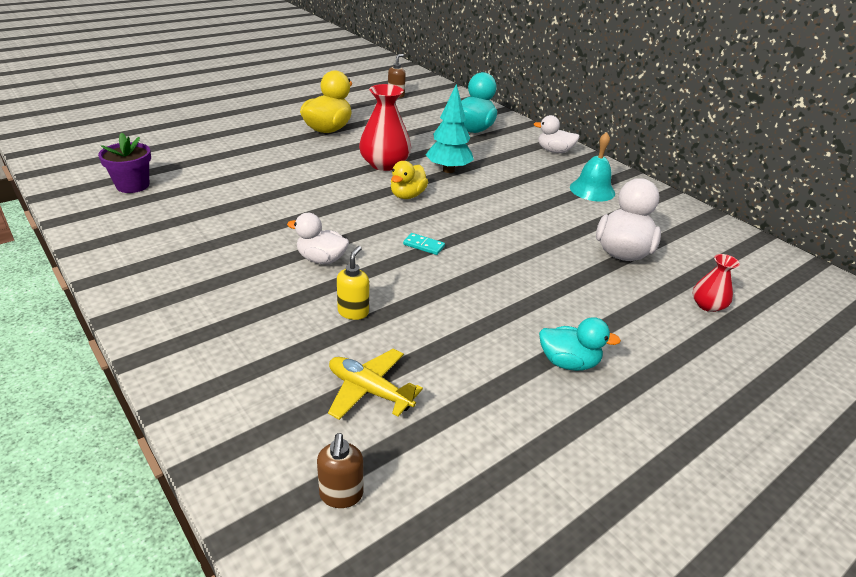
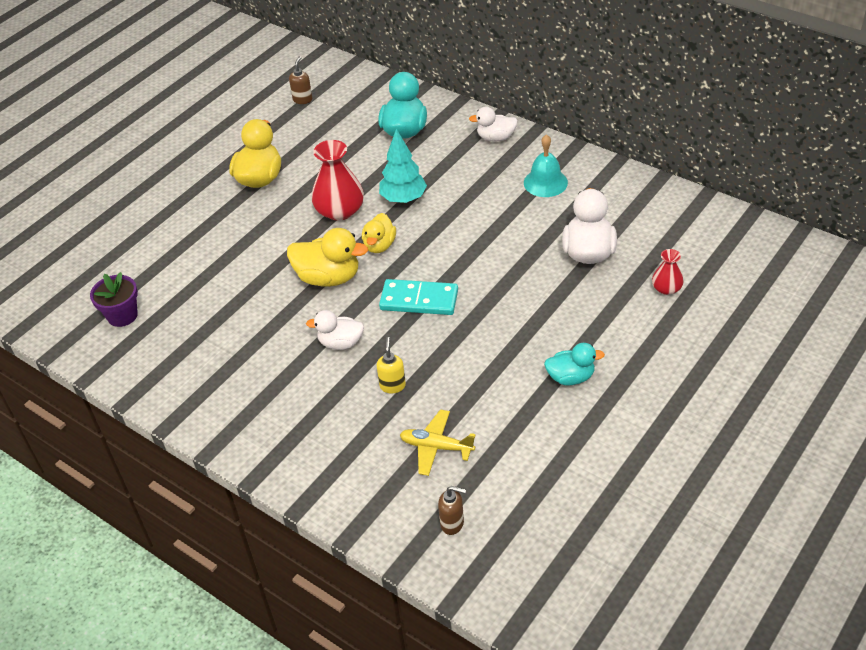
camera: 10 degrees left, 10 degrees up
(341, 495) = (452, 523): brown soap dispenser -> brown soap dispenser turned 60 degrees counterclockwise
(343, 206) = (328, 277): none -> yellow duck
(423, 245) = (419, 300): turquoise domino -> turquoise domino, size x2.17

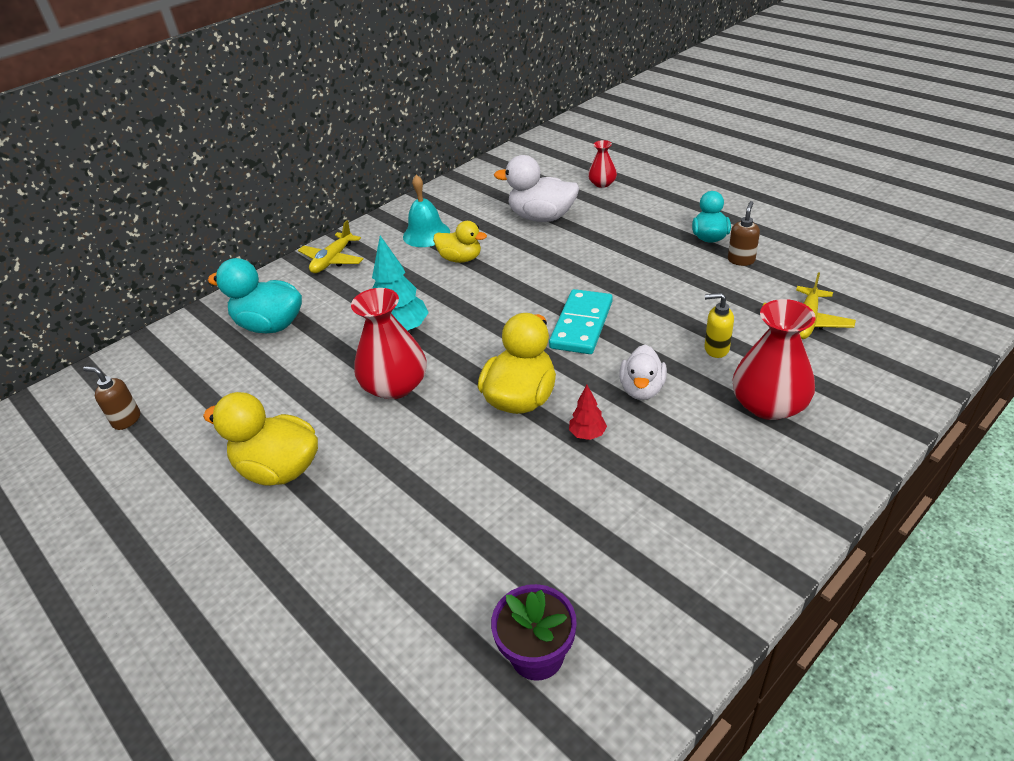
camera: 80 degrees left, 5 degrees down
(291, 317) = (587, 434): none -> red tree
(325, 418) = (768, 405): none -> red vase
(379, 245) = (477, 352): yellow duck -> yellow duck (460, 259)
(452, 523) = (908, 315): brown soap dispenser -> brown soap dispenser (741, 260)
(496, 138) = (333, 260): white duck -> yellow plane

